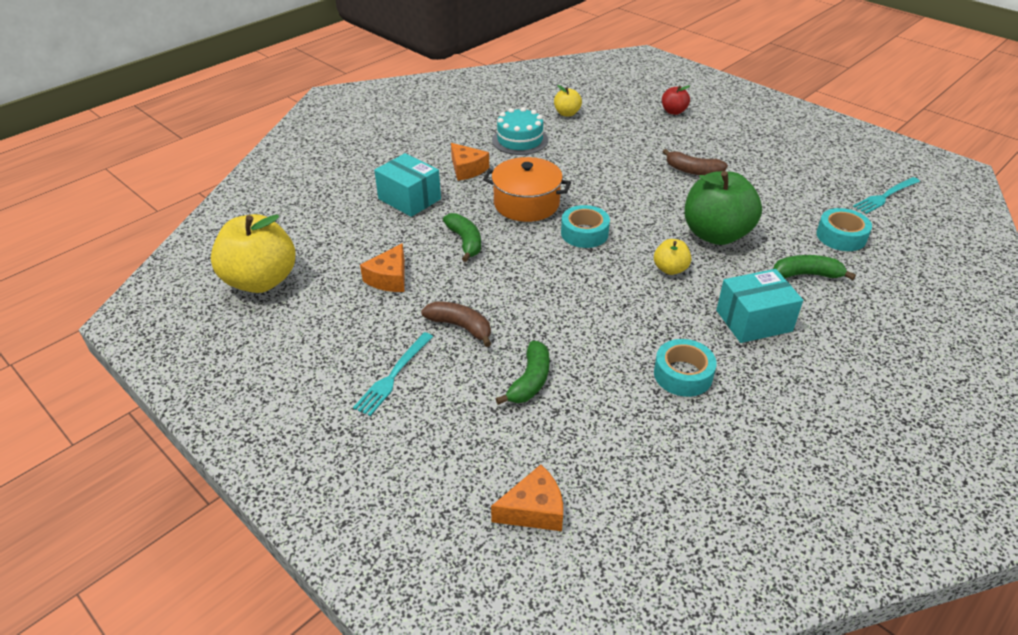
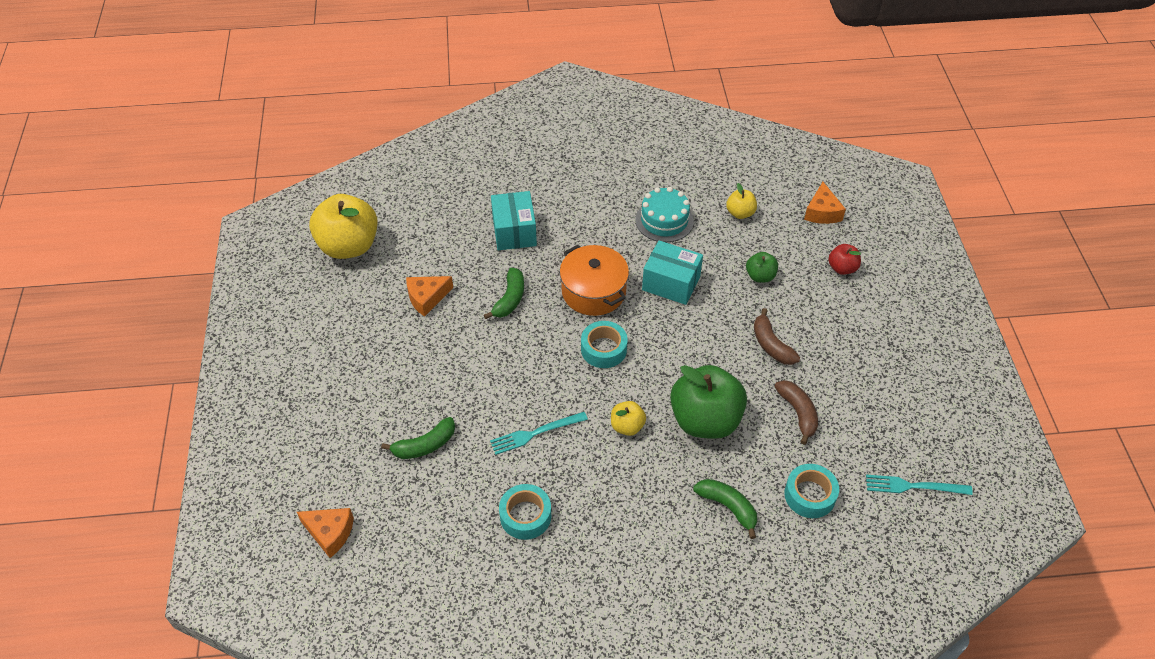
camera: 40 degrees right, 10 degrees up
(393, 375) = (351, 380): turquoise fork -> turquoise fork (535, 433)
(460, 327) = (428, 371): brown banana -> brown banana (798, 413)
(467, 169) = (588, 227): orange cheese -> orange cheese (822, 212)
(630, 139) = (760, 276): none -> green apple
(753, 321) = (631, 514): turquoise box -> turquoise box (671, 283)

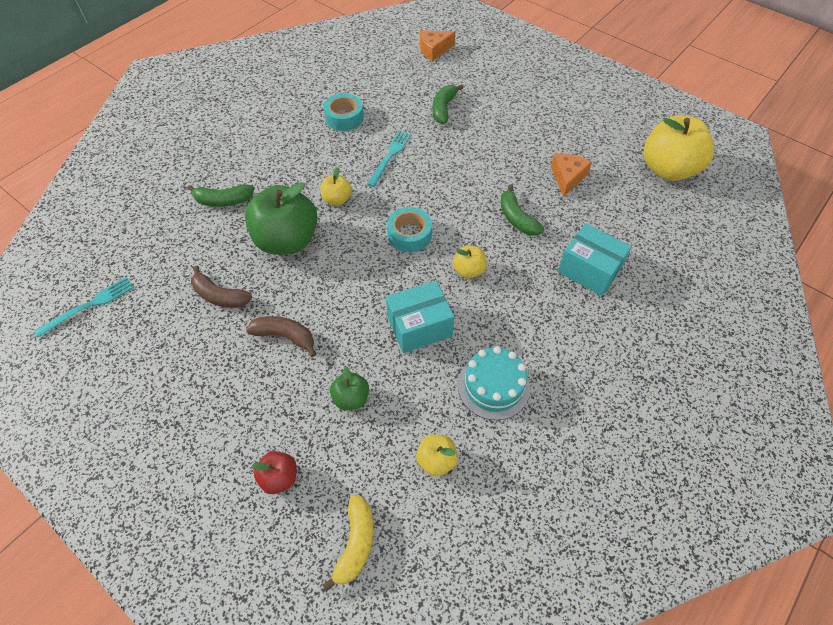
camera: 135 degrees right, 5 degrees up
(593, 291) = (468, 270): orange pot -> yellow apple
(809, 495) = (170, 245): turquoise tape -> none
(822, 212) = (355, 543): orange cheese -> yellow banana

